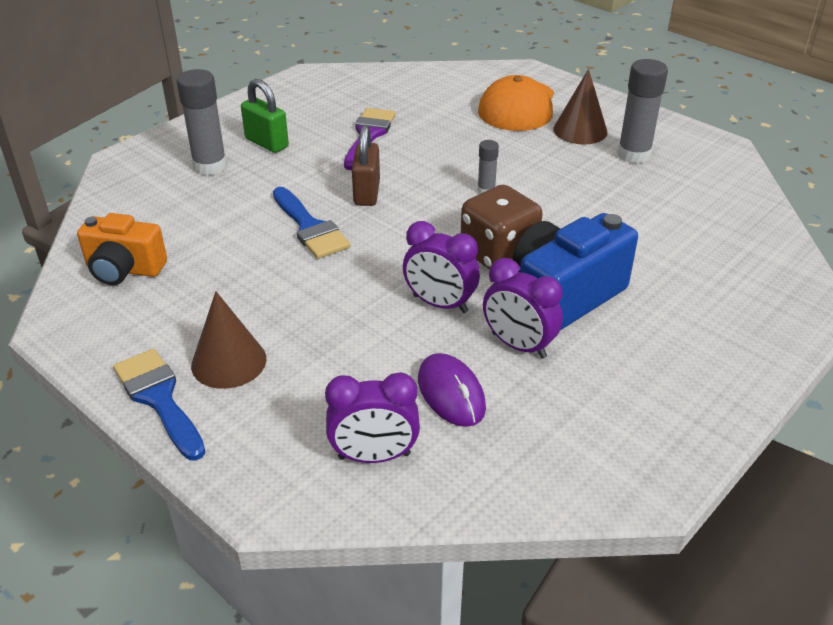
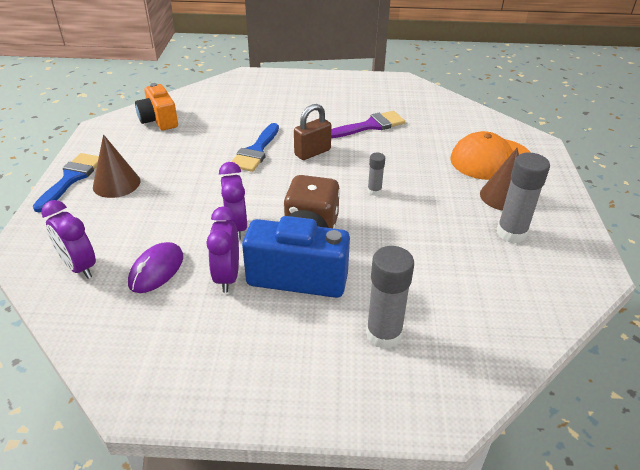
camera: 50 degrees right, 0 degrees up
(210, 166) = (272, 98): grey glue stick -> grey glue stick (383, 334)
(267, 143) = (316, 101): green padlock -> none

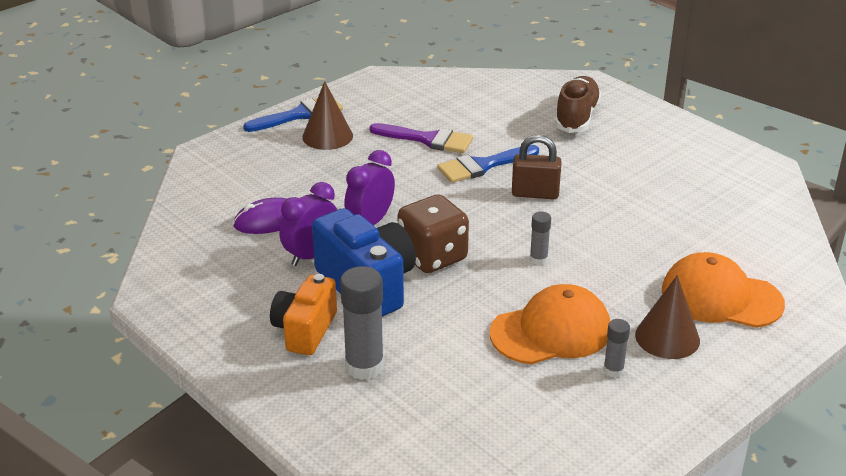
camera: 45 degrees right, 5 degrees down
(79, 267) = (222, 188): purple clock -> none
(159, 120) = (436, 94): orange camera -> orange camera (305, 330)
(269, 97) = (576, 117): none -> brown shoe
(370, 126) = (640, 197): purple brush -> purple brush (428, 139)
(448, 231) = (551, 331): none -> orange cap
(511, 233) = (613, 370): grey glue stick -> grey glue stick, size x0.52

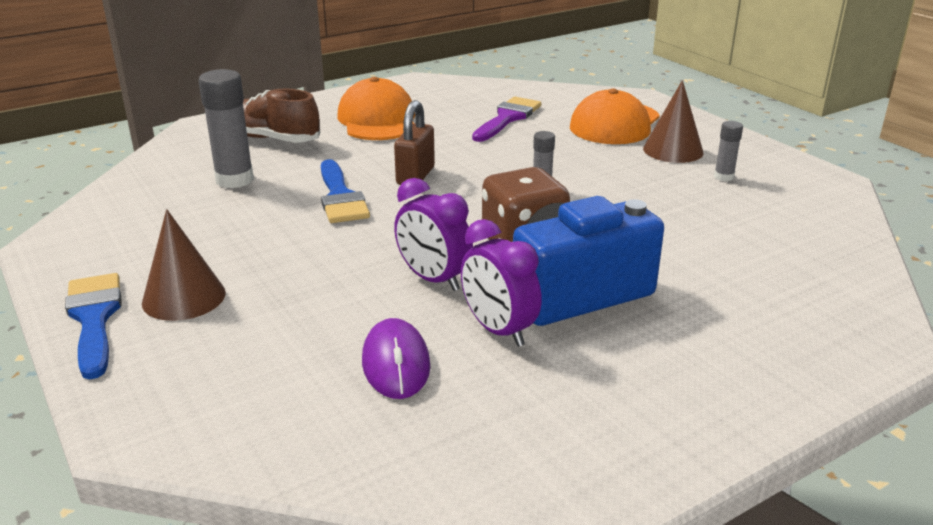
camera: 80 degrees left, 5 degrees down
(305, 330) = (671, 345): orange camera -> none
(364, 367) = (740, 306): grey glue stick -> grey glue stick (234, 180)
(428, 139) = (254, 224): purple brush -> purple brush (507, 118)
(551, 331) = (666, 196): orange cap -> orange cap (378, 120)

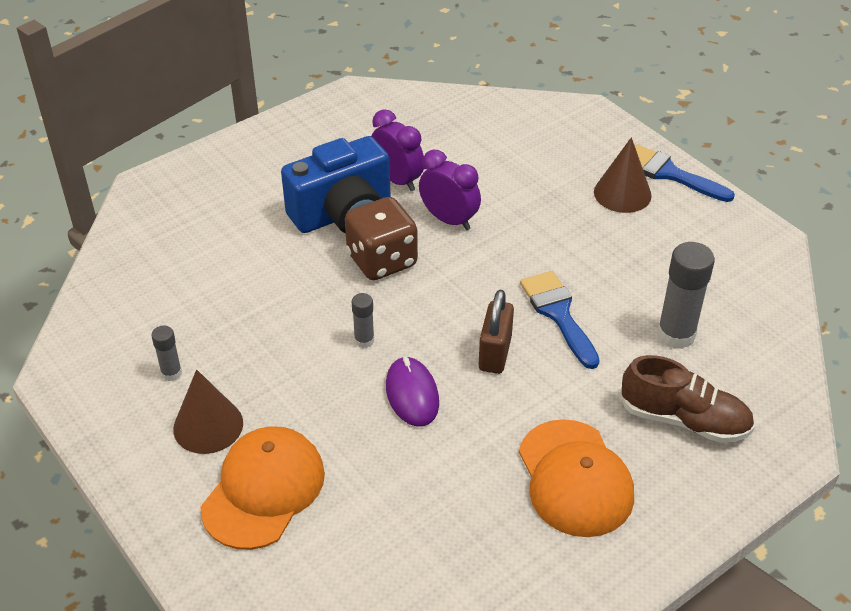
camera: 175 degrees right, 15 degrees up
(94, 318) = (669, 174): blue brush -> blue brush turned 150 degrees clockwise
(396, 363) = (459, 154): purple mouse -> purple mouse (412, 394)
(507, 118) = (405, 496): purple brush -> none

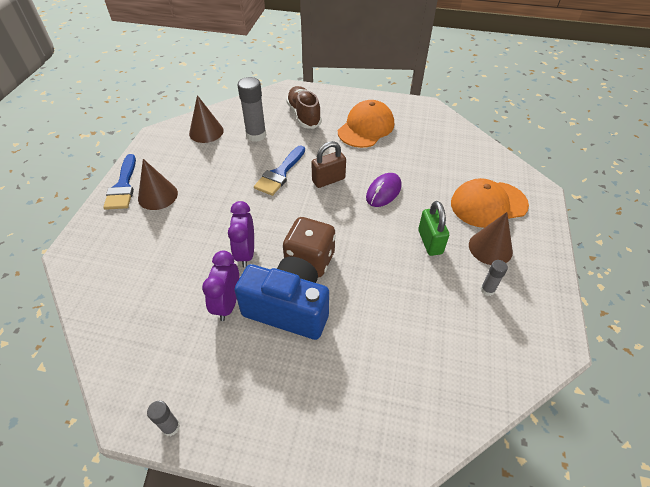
camera: 130 degrees left, 5 degrees up
(284, 376) = (430, 242): none -> green padlock
(364, 340) = (373, 228): grey glue stick -> grey glue stick (171, 427)
(733, 287) = (206, 132): none -> brown cone

